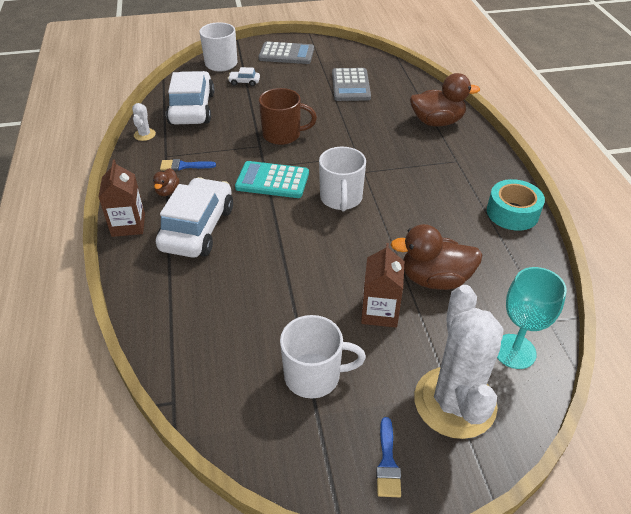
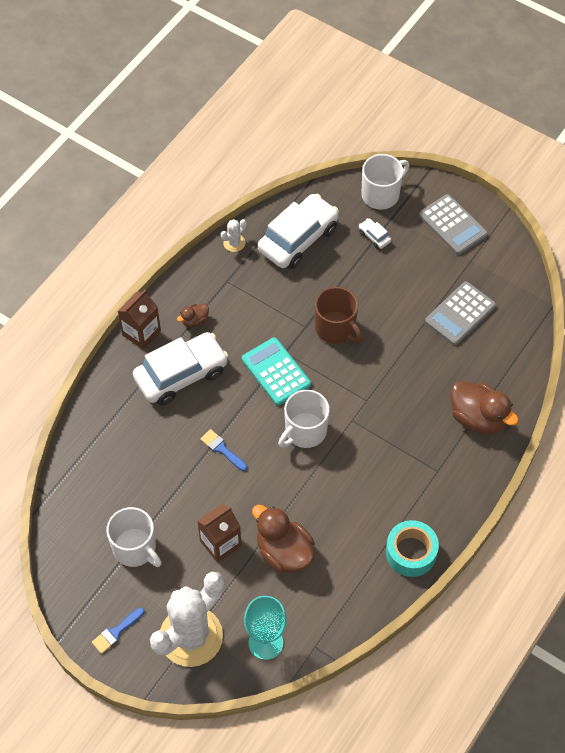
camera: 45 degrees right, 15 degrees up
(184, 166) = (230, 303): blue brush -> blue brush (222, 449)

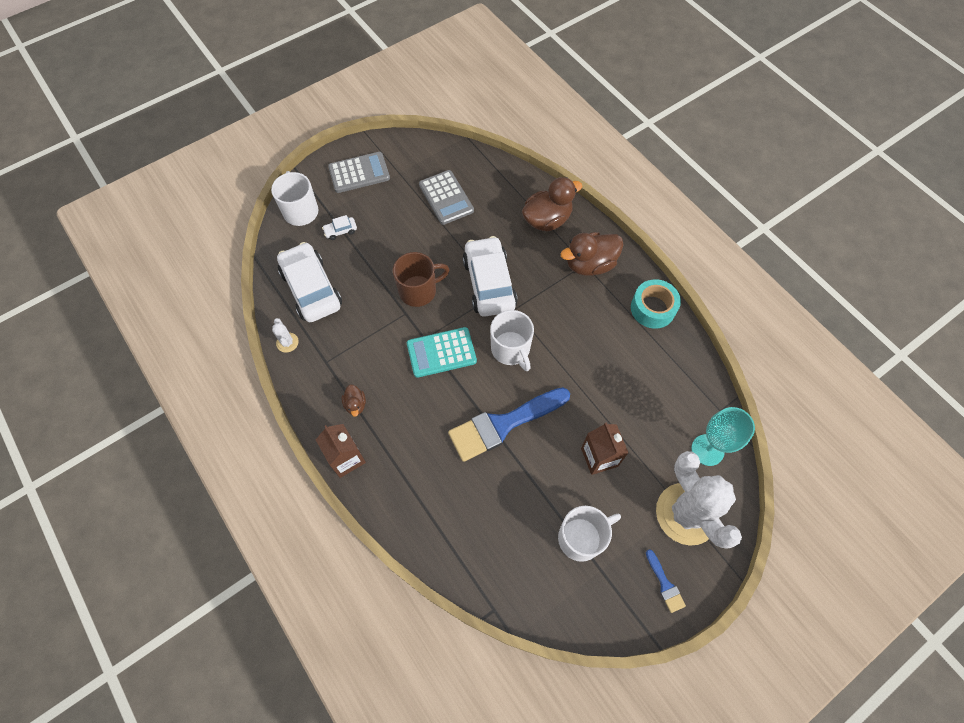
camera: 70 degrees left, 5 degrees up
(181, 375) = (409, 435): white car -> white car (489, 283)
(222, 449) = (503, 424): blue brush -> blue brush, size x2.30
(284, 552) = (624, 406): brown duck -> brown duck (589, 264)

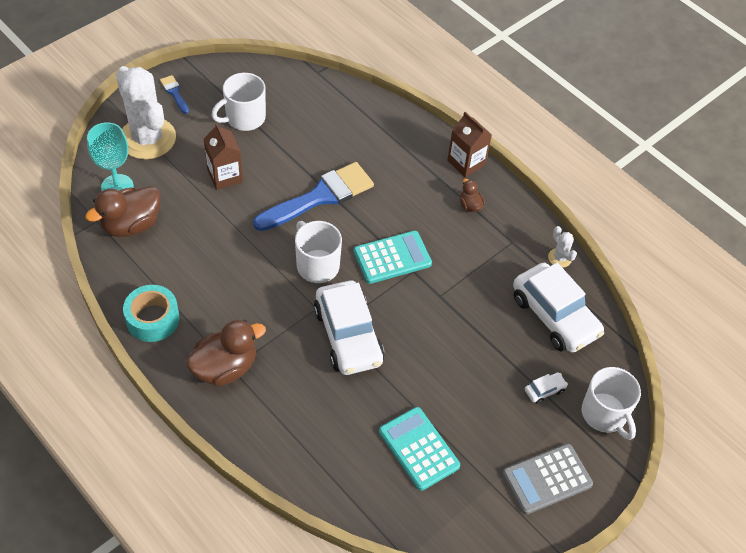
camera: 170 degrees right, 10 degrees down
(419, 291) = (430, 322): brown mug -> none
(446, 198) = (419, 448): grey calculator -> turquoise calculator
(547, 220) = (280, 425): brown duck -> brown duck (131, 225)

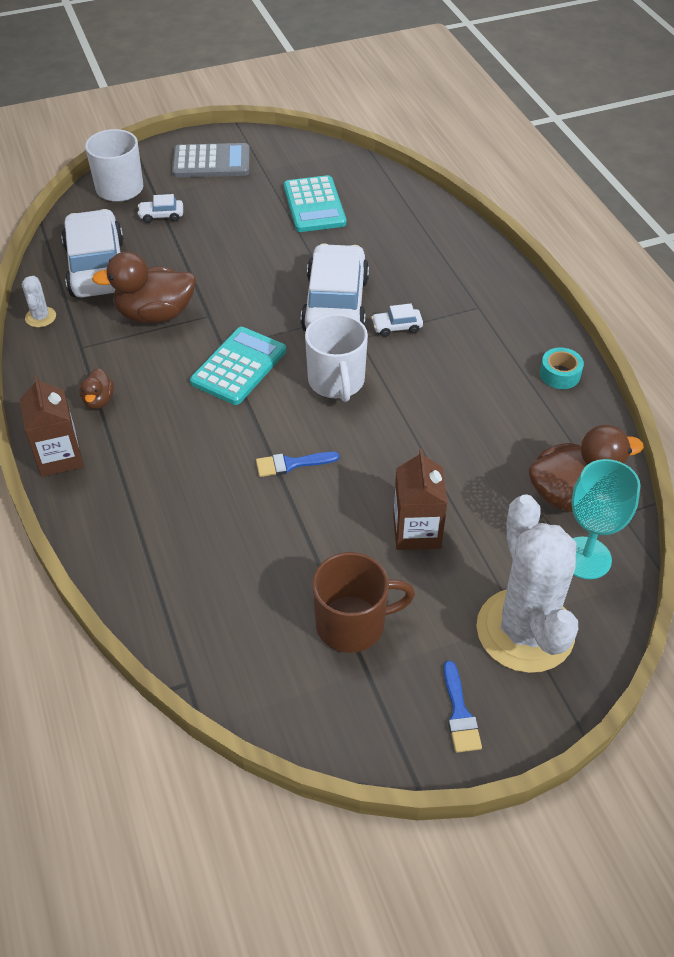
camera: 155 degrees left, 5 degrees down
(153, 319) = (559, 374): turquoise tape -> turquoise tape, size x0.61
(225, 368) = (485, 309): brown duck -> brown duck (155, 314)
(244, 118) = (352, 624): white mug -> brown mug
(291, 327) = (397, 327): none -> white car
(320, 197) = (291, 464): blue brush -> blue brush, size x0.44
(392, 258) = (239, 366): turquoise calculator -> turquoise calculator turned 120 degrees clockwise

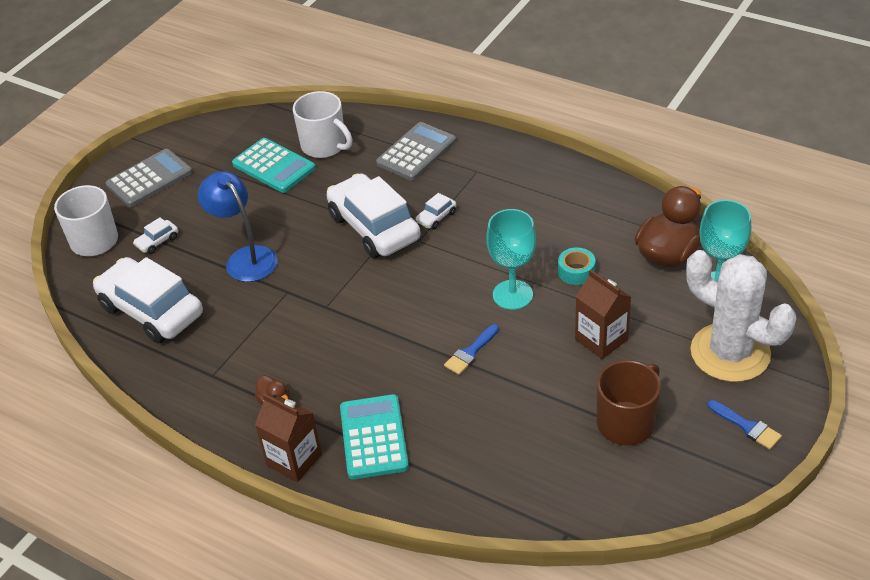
camera: 35 degrees left, 5 degrees down
(40, 317) = (150, 374): white cactus -> none
(155, 314) = (243, 316): brown duck -> none
(209, 268) = (245, 258): none -> blue lamp
(239, 366) = (354, 312): turquoise calculator -> turquoise calculator (374, 437)
(336, 382) = (437, 279): white mug -> white mug (324, 146)
(384, 437) = (512, 295): none -> turquoise goblet
(444, 260) = (416, 152): none -> grey calculator
(559, 374) = (578, 184): turquoise tape -> turquoise tape (576, 271)

